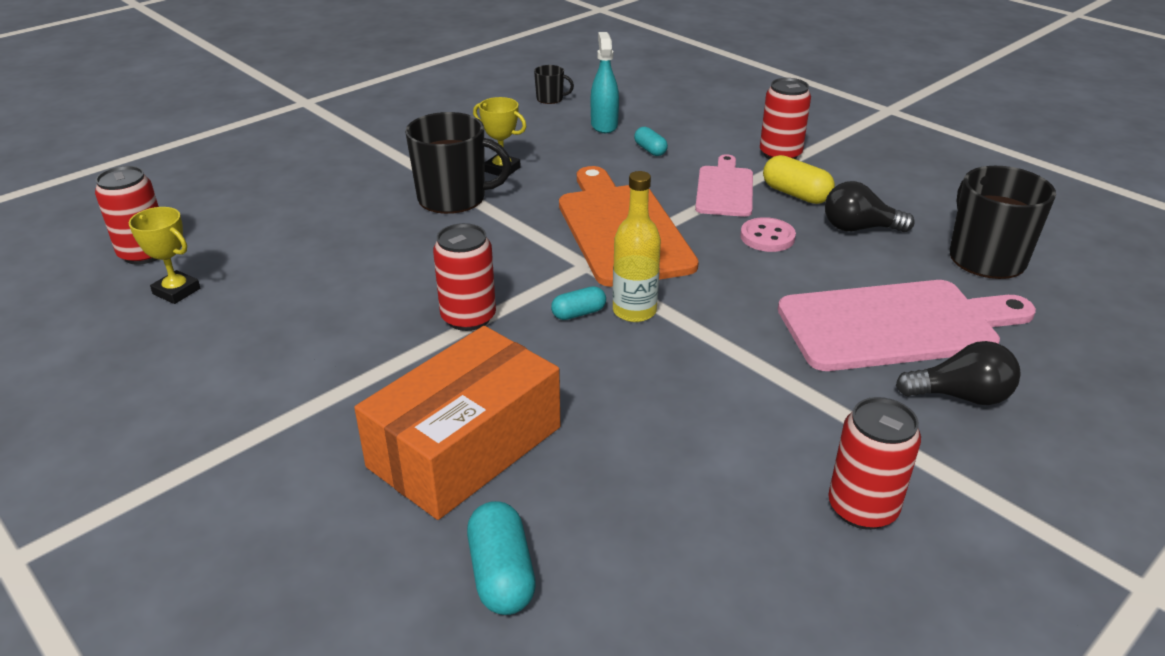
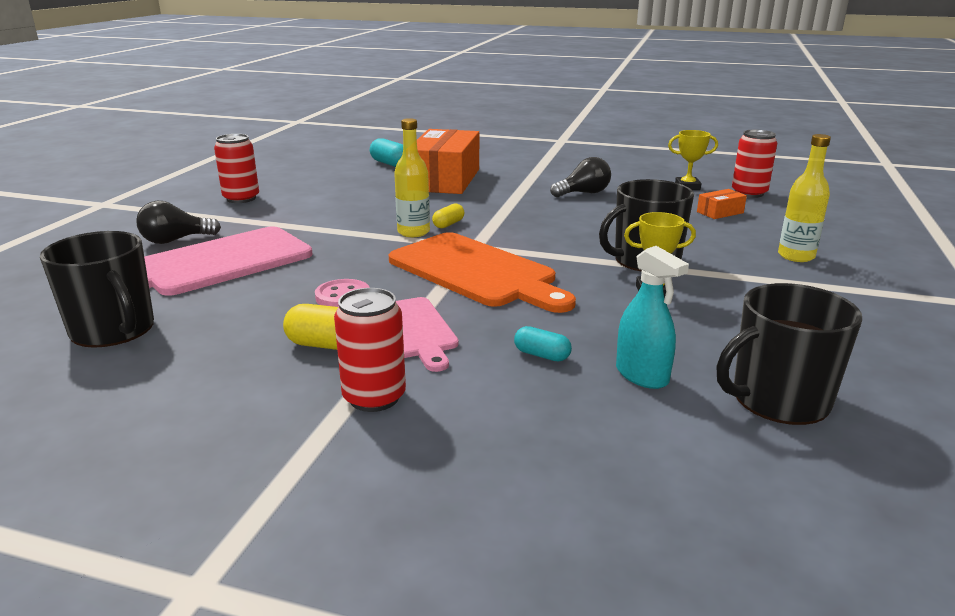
camera: 150 degrees right, 10 degrees down
(254, 233) = (720, 212): none -> orange box
(323, 165) = (796, 256): none -> yellow bottle
(468, 317) = (512, 210): red can -> none
(550, 99) = (778, 399): black mug -> black mug, size x2.11
(578, 313) = (448, 224): turquoise capsule -> yellow capsule
(859, 228) = (250, 326): black light bulb -> black light bulb (583, 193)

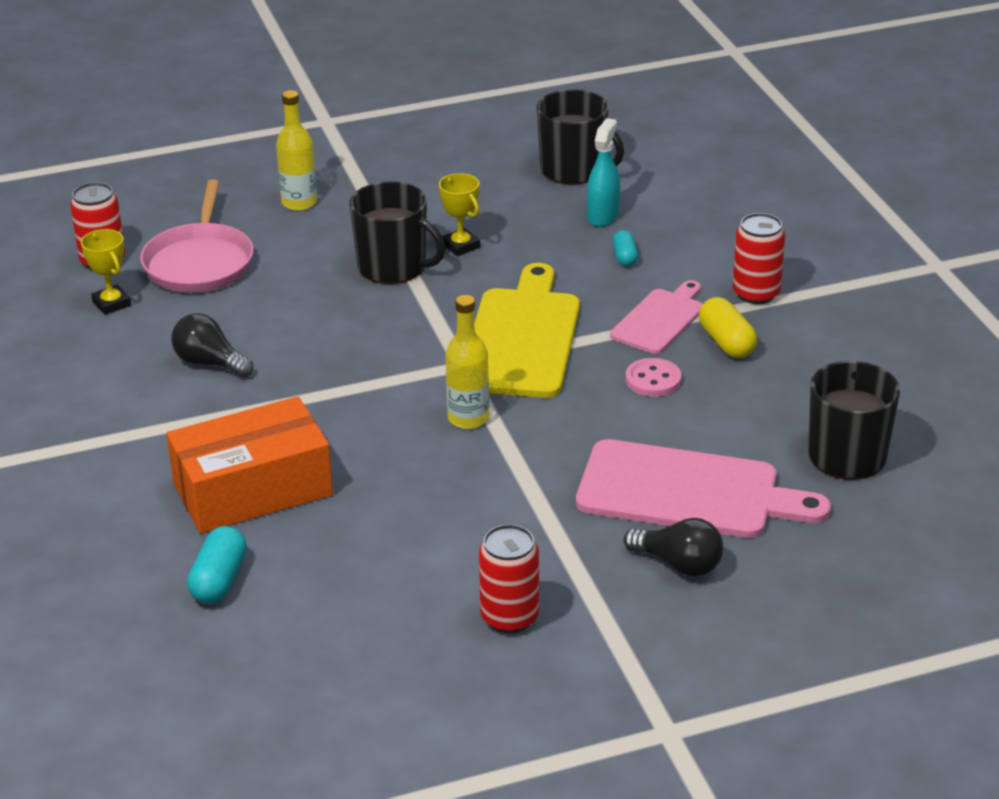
camera: 125 degrees left, 10 degrees up
(448, 224) = (419, 408): yellow capsule -> none
(476, 272) = (522, 338): orange cutting board -> yellow cutting board
(720, 212) = (199, 262): orange box -> pink pan

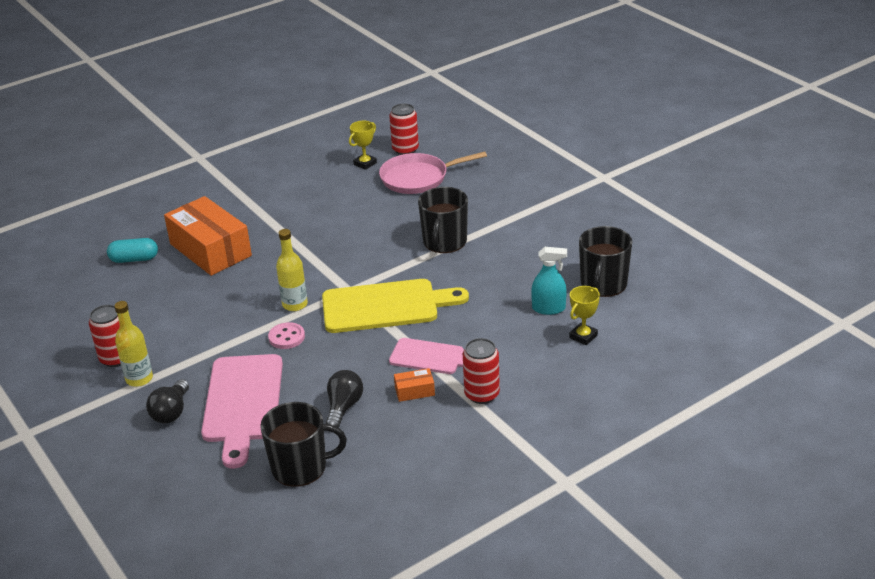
camera: 75 degrees right, 0 degrees up
(210, 363) = (320, 207): black light bulb -> black light bulb (343, 407)
(299, 203) = (499, 192): yellow bottle -> yellow bottle (139, 379)
(460, 246) = (481, 260): yellow trophy -> yellow trophy (583, 336)
(625, 257) = (500, 328): turquoise capsule -> none
(653, 380) = (359, 367): pink button -> pink button (286, 337)
(726, 342) = (414, 391): yellow capsule -> orange box

